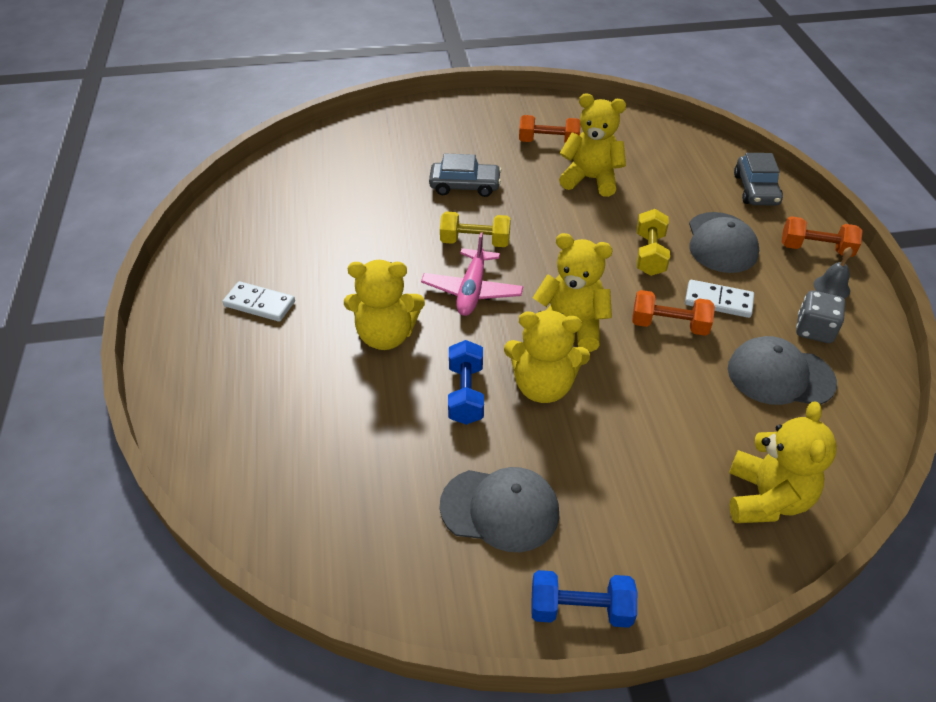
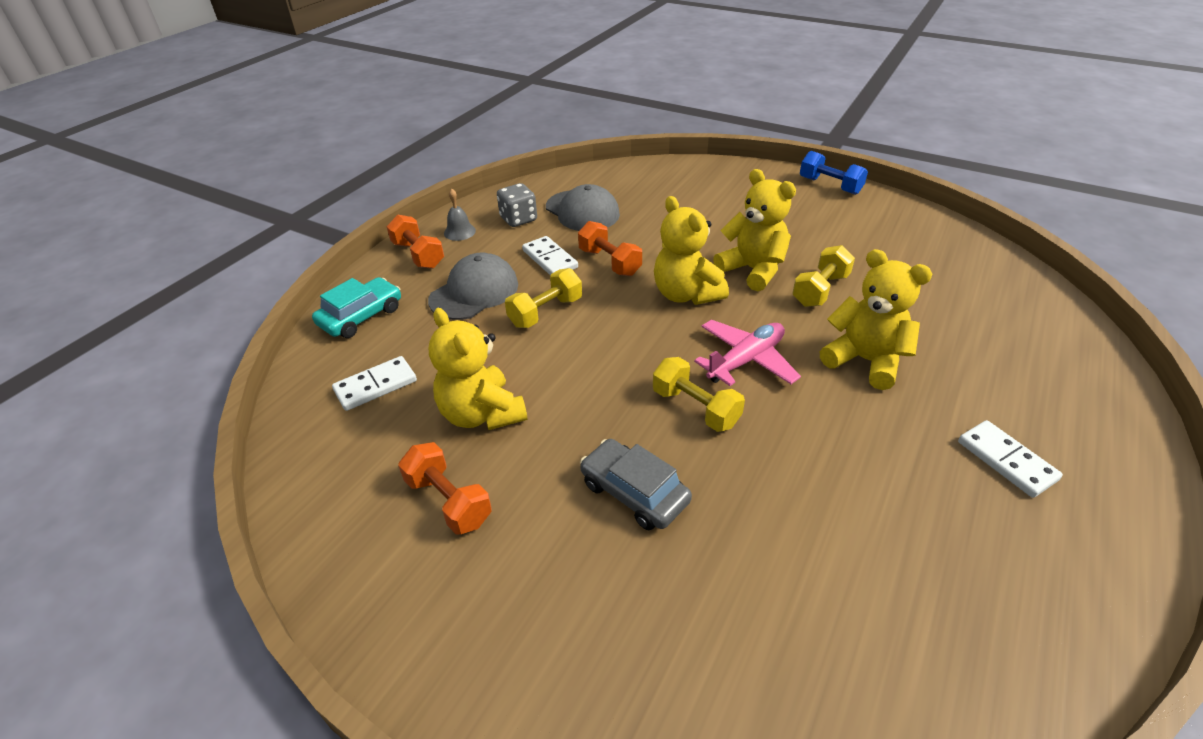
camera: 140 degrees left, 5 degrees down
(466, 394) = (820, 290): blue dumbbell -> yellow dumbbell
(500, 509) = (844, 230): grey cap -> none
(670, 163) = (375, 386): none -> white domino
(756, 189) = (361, 316): grey car -> turquoise car
(766, 498) = (677, 179): yellow teddy bear -> none

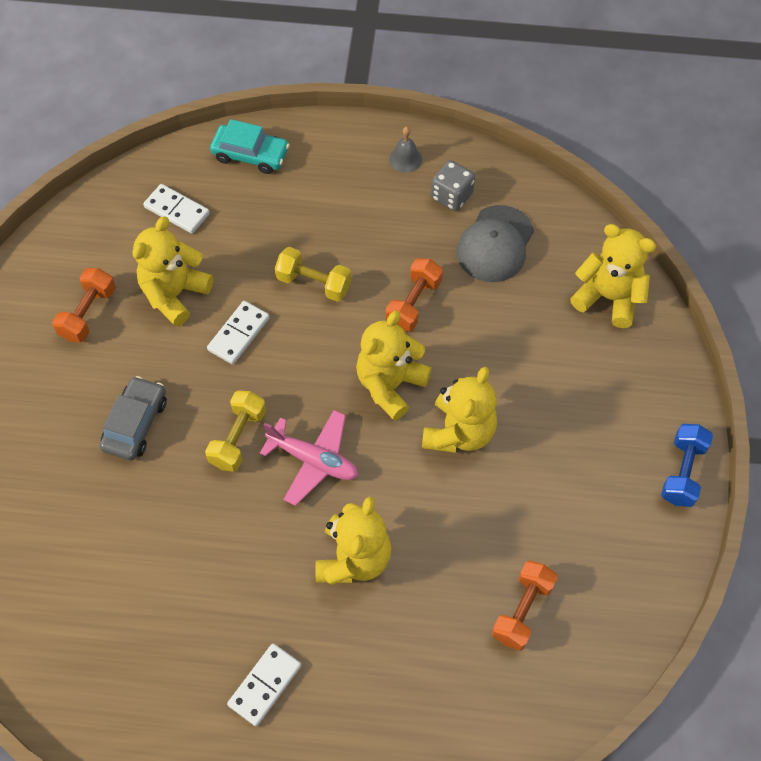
camera: 65 degrees right, 20 degrees up
(418, 255) = (353, 147): orange dumbbell -> orange dumbbell (522, 610)
(474, 292) = (318, 217): grey cap -> none
(550, 259) = (395, 252): white domino -> white domino (239, 334)
(667, 178) = (608, 297): none -> yellow teddy bear
(820, 290) = (451, 501): yellow dumbbell -> none

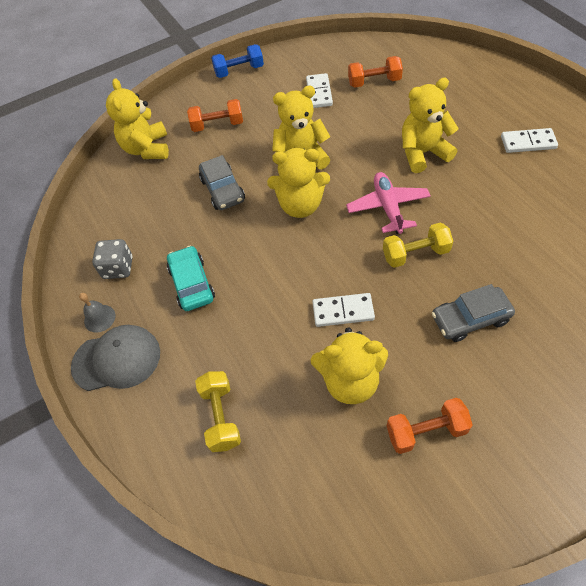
camera: 120 degrees left, 5 degrees down
(177, 210) = (272, 448): white domino -> white domino (319, 93)
(250, 154) = (169, 435): turquoise car -> turquoise car (192, 284)
(314, 283) = (260, 297): yellow dumbbell -> yellow dumbbell (221, 416)
(413, 303) = (229, 232): orange dumbbell -> orange dumbbell (217, 125)
(477, 331) = (223, 190): none -> grey car
(495, 244) = (145, 220): grey cap -> grey cap (117, 359)

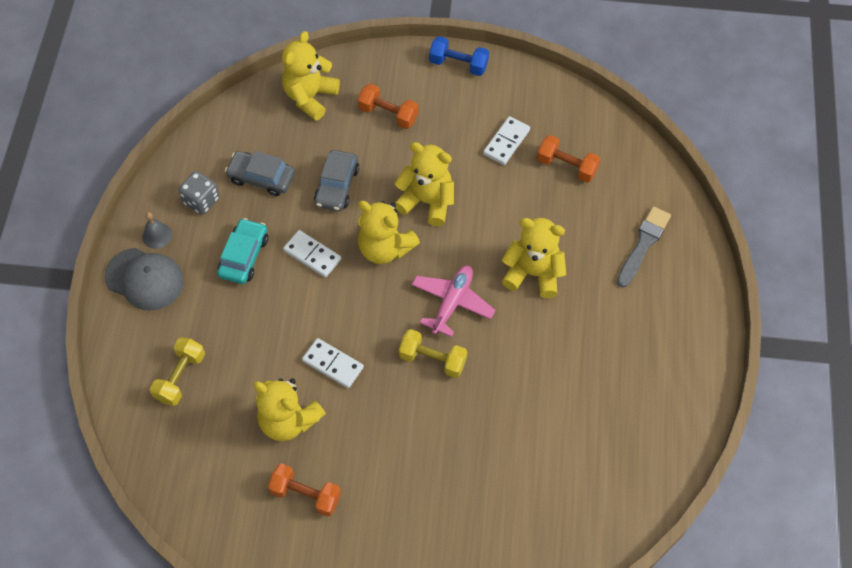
camera: 30 degrees right, 5 degrees up
(470, 319) = (419, 442): grey car -> grey car (261, 178)
(473, 93) = (643, 244): none -> grey brush
(528, 142) = (634, 331): white domino -> white domino (312, 255)

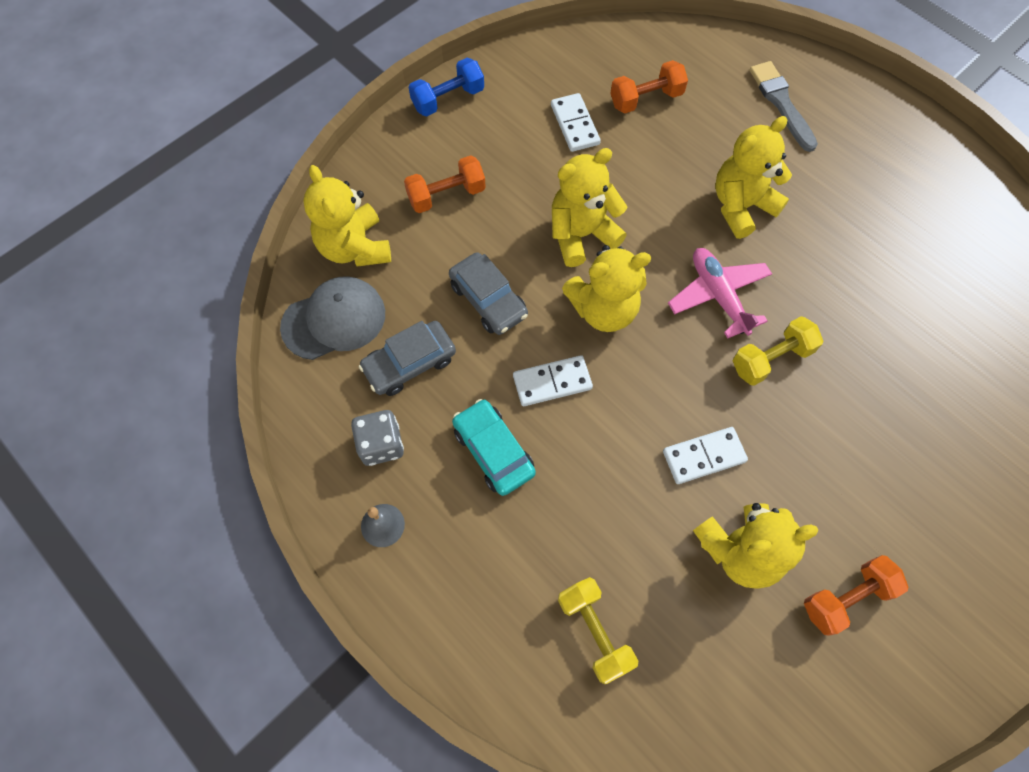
camera: 50 degrees left, 5 degrees up
(145, 279) = (429, 580): grey cap -> grey cap (334, 320)

